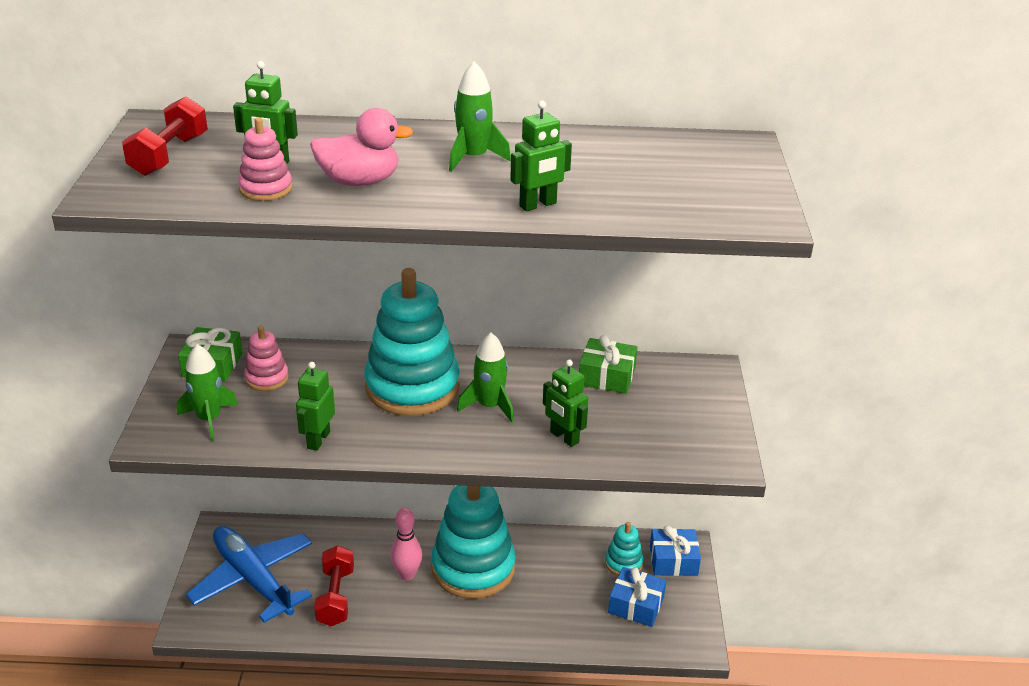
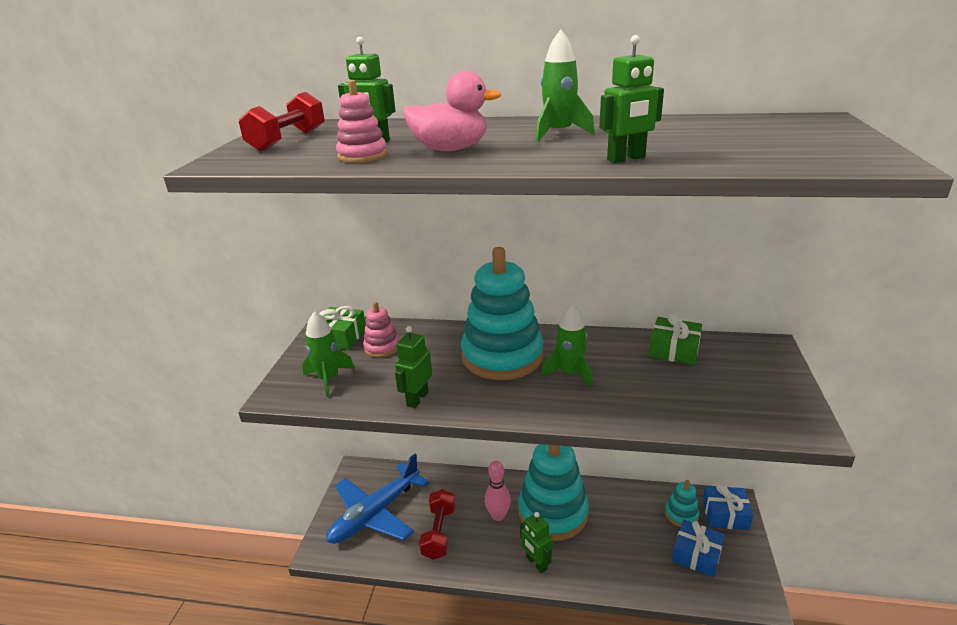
camera: 10 degrees right, 5 degrees down
(253, 579) = (375, 514): blue plane -> blue plane turned 105 degrees counterclockwise
(564, 437) = (640, 402): green robot -> green robot (536, 563)

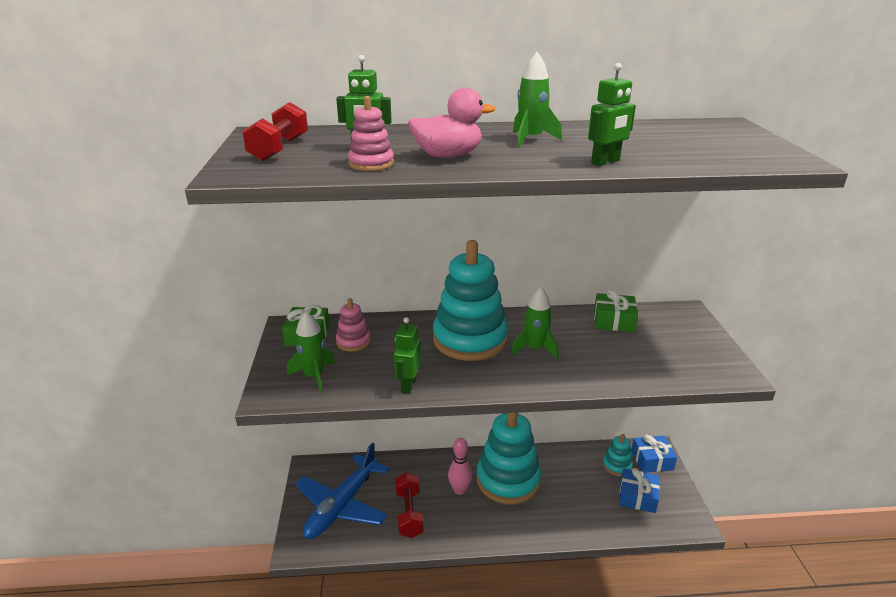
camera: 15 degrees left, 0 degrees up
(536, 563) = (506, 526): green robot -> none

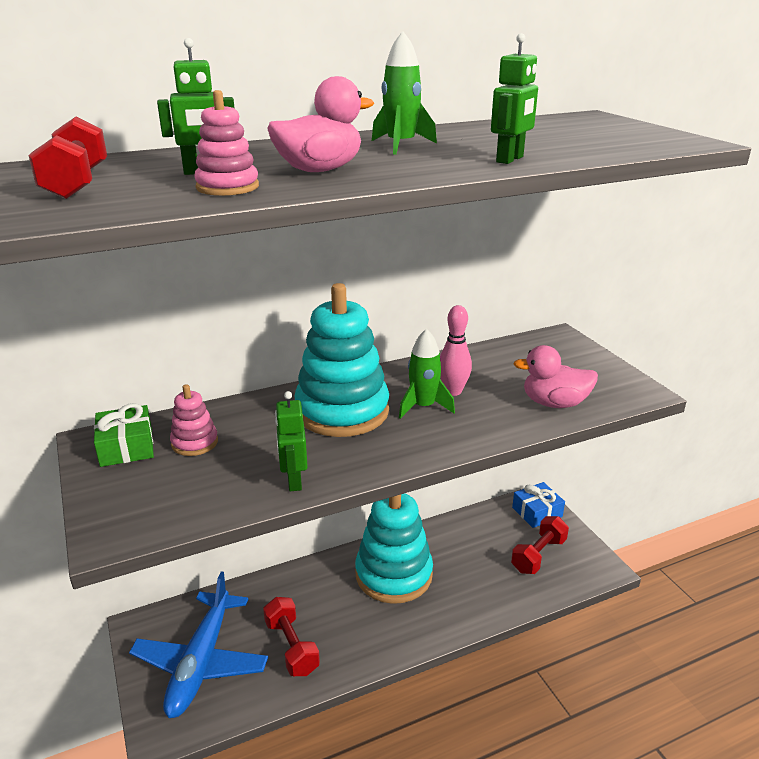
camera: 20 degrees left, 0 degrees up
(314, 376) = (162, 497): green rocket -> none
(459, 490) = (342, 601): pink bowling pin -> pink bowling pin (453, 391)
(613, 321) = (491, 360): green gift -> none
(617, 466) = (504, 527): turquoise stacking toy -> none
(637, 497) = (538, 555): blue gift -> red dumbbell
(648, 368) = (554, 403): none -> pink duck

